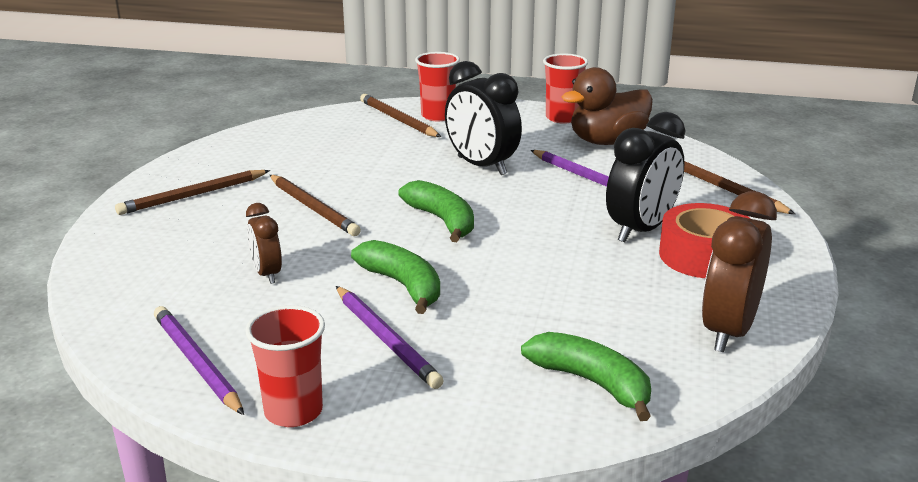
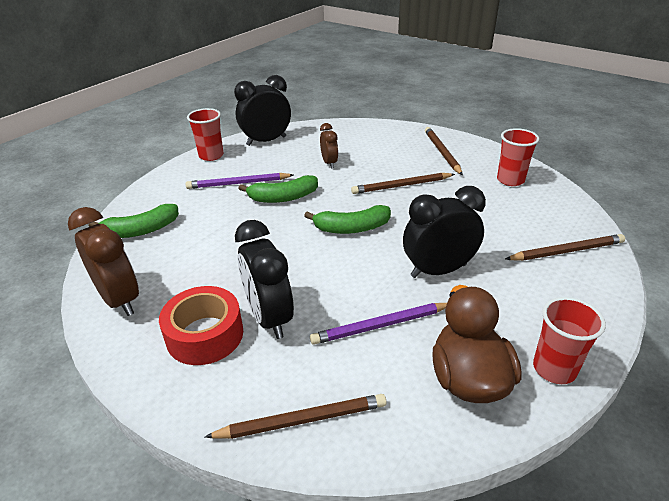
camera: 115 degrees right, 10 degrees up
(197, 363) = (266, 141): purple pencil -> black clock
(267, 274) = (329, 163): brown clock -> brown clock turned 75 degrees clockwise
(438, 116) = (573, 277): red cup -> red cup (510, 180)

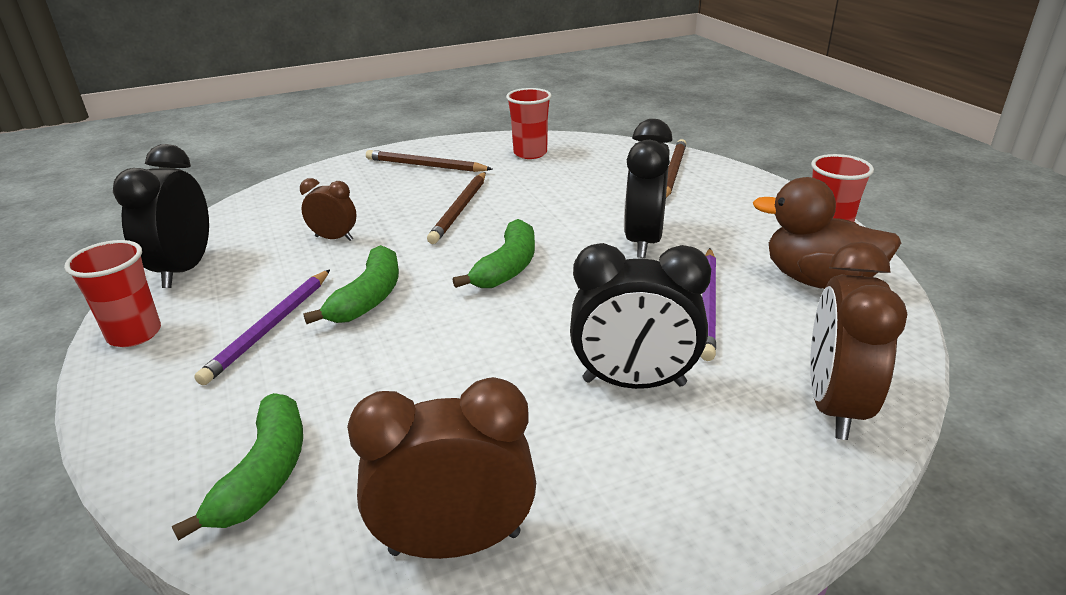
camera: 60 degrees left, 5 degrees down
(205, 335) = (627, 453): red tape -> none
(302, 420) = (834, 406): brown pencil -> brown clock

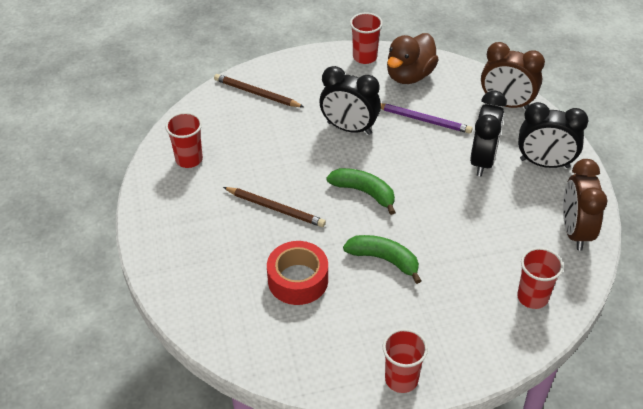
camera: 80 degrees left, 15 degrees up
(184, 270) = (320, 366): black clock -> black clock (544, 163)
(265, 474) = (532, 297): green banana -> red cup
(270, 327) = (407, 307): purple pencil -> none
(334, 238) = (298, 280): brown clock -> red tape
(426, 166) = (185, 223): brown pencil -> none

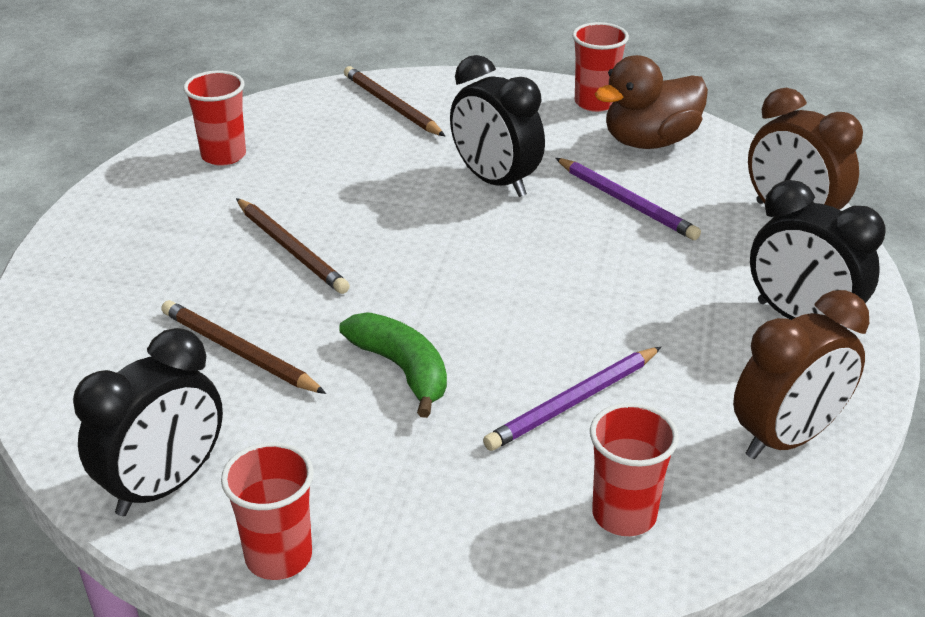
camera: 25 degrees right, 10 degrees down
(298, 280) = (239, 352): red tape -> brown pencil
(364, 192) = (448, 269): green banana -> none
(474, 247) = (573, 402): none -> purple pencil
(482, 160) = (688, 283): black clock -> black clock (164, 486)
(575, 231) = (786, 438): brown clock -> brown clock turned 150 degrees counterclockwise

